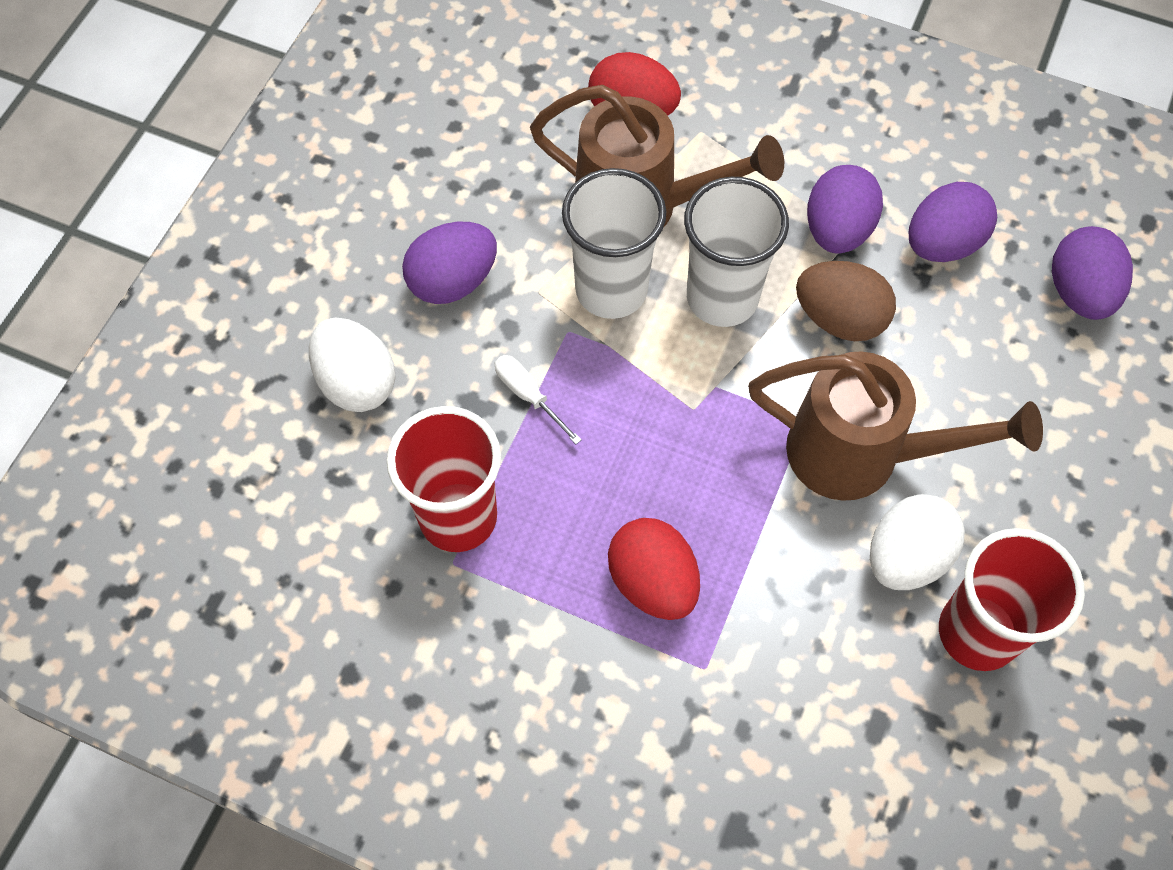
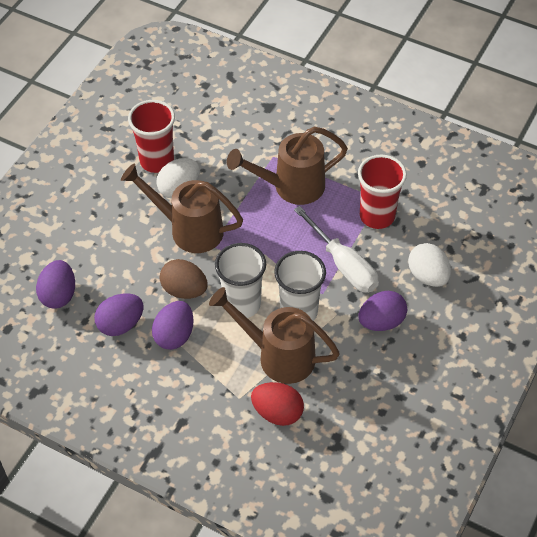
camera: 175 degrees left, 10 degrees down
(528, 395) = (343, 264): white screwdriver -> white screwdriver, size x2.09
(653, 582) = (291, 187): red egg -> brown watering can

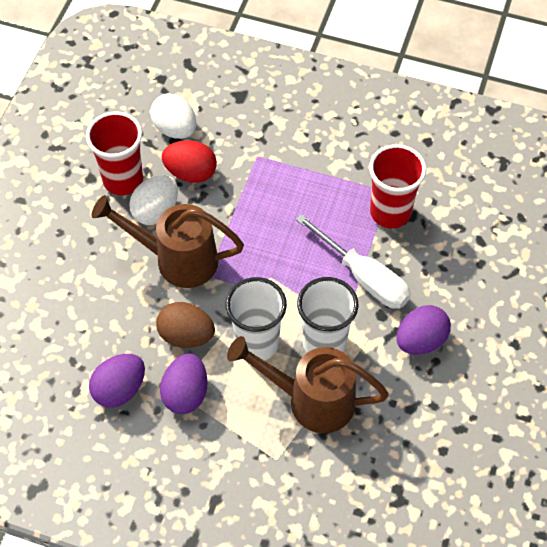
camera: 10 degrees left, 5 degrees up
(59, 295) = (39, 363): purple egg -> none
(277, 413) = (324, 470): red egg -> red egg (191, 173)
(291, 187) = (286, 190): brown watering can -> none
(428, 276) = (462, 277): white egg -> white egg (175, 129)

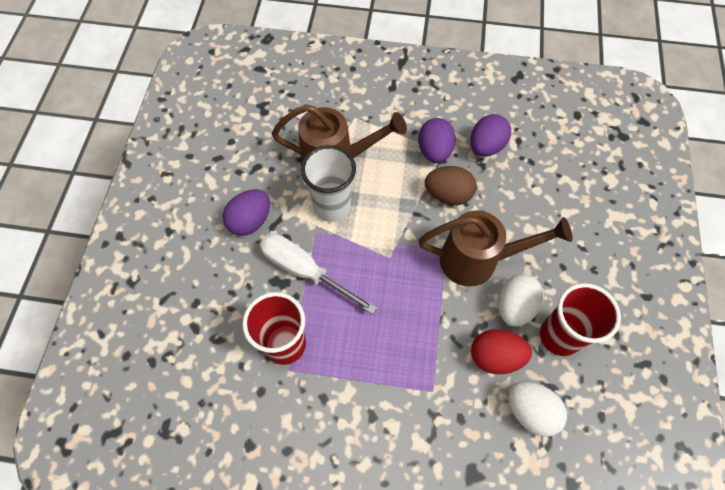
camera: 170 degrees right, 5 degrees up
(257, 343) = (388, 198): white cup -> none

